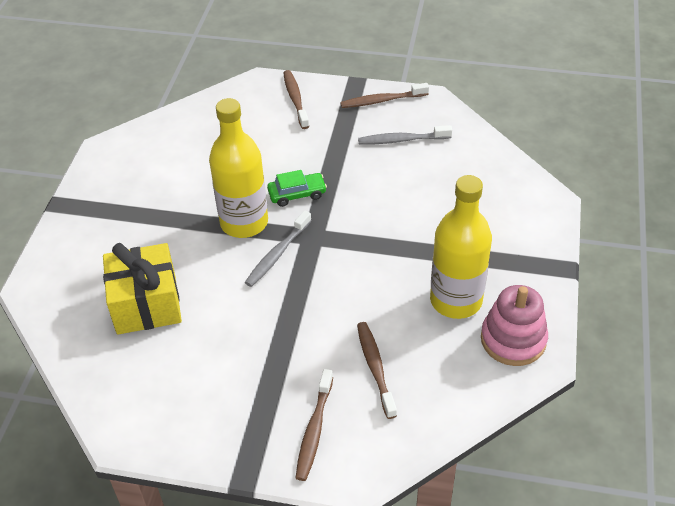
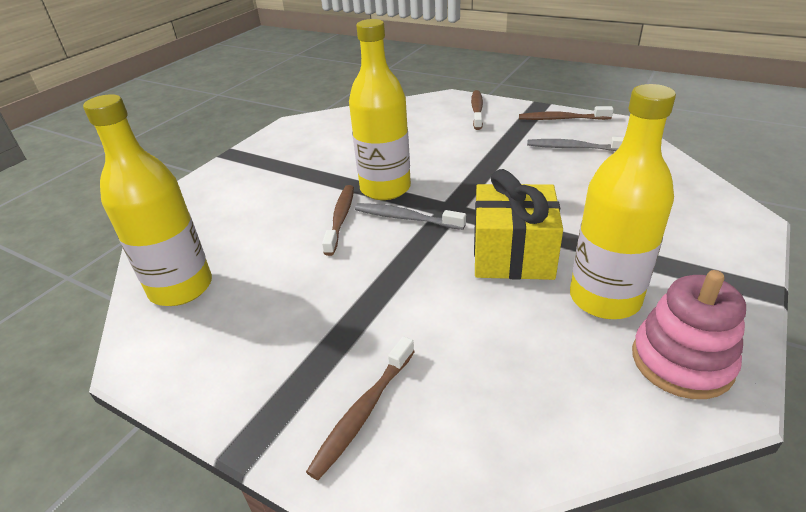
camera: 20 degrees right, 10 degrees down
(112, 368) = (181, 288): none -> yellow bottle
(146, 304) = (252, 238): yellow gift -> yellow gift (512, 254)
(278, 254) = (406, 218): grey toothbrush -> grey toothbrush turned 60 degrees clockwise
(297, 194) = (449, 174): green car -> none
(375, 368) = (474, 354): brown toothbrush -> brown toothbrush (340, 219)

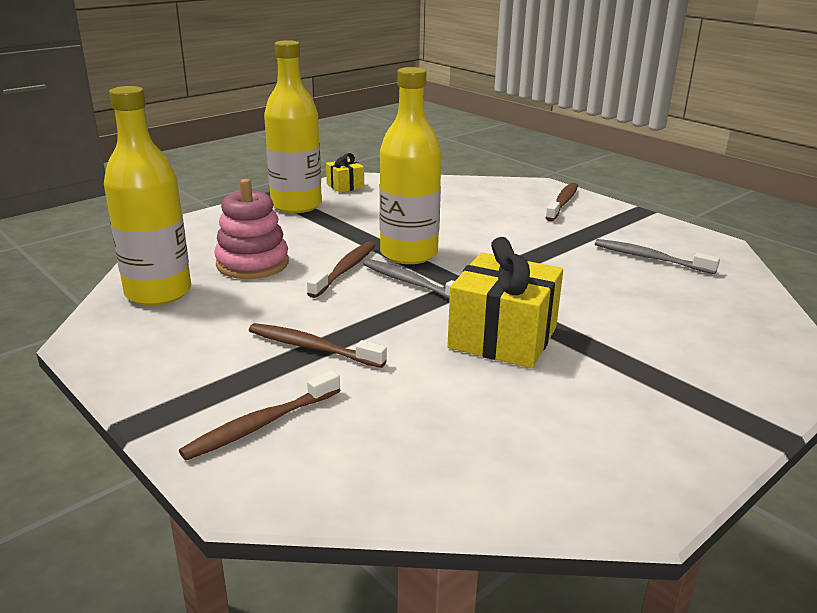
camera: 15 degrees right, 10 degrees down
(290, 131) = (345, 186): none -> yellow gift
(562, 119) = (658, 229): brown toothbrush -> brown toothbrush (313, 348)
(604, 298) = (574, 397): yellow bottle -> yellow bottle (296, 205)
(681, 361) = (617, 468): pink stacking toy -> pink stacking toy (252, 264)

